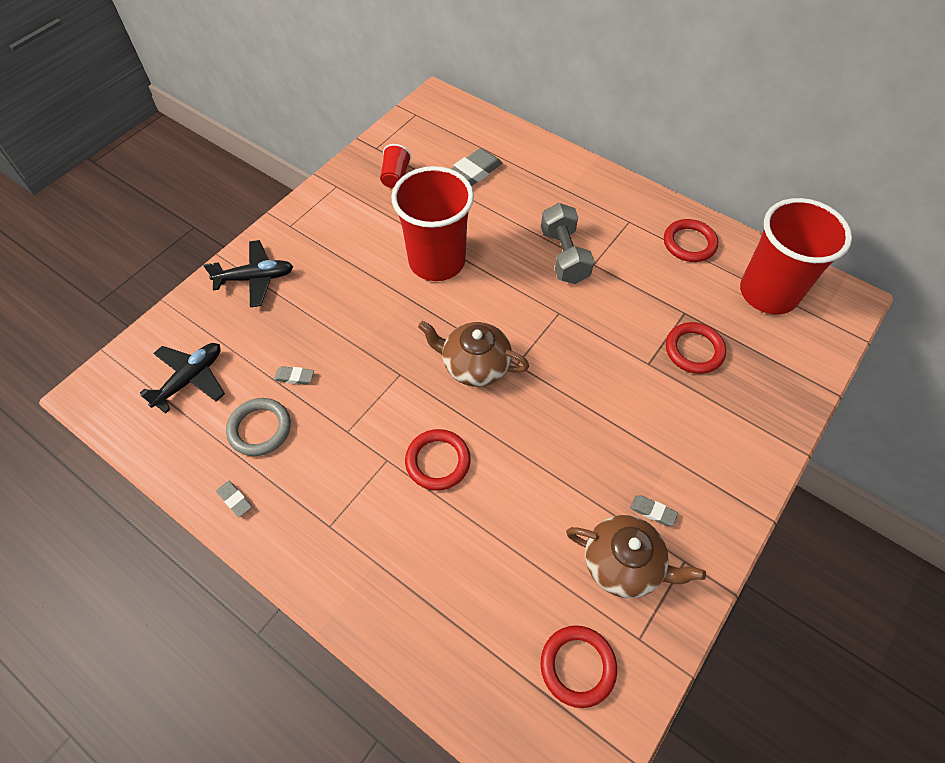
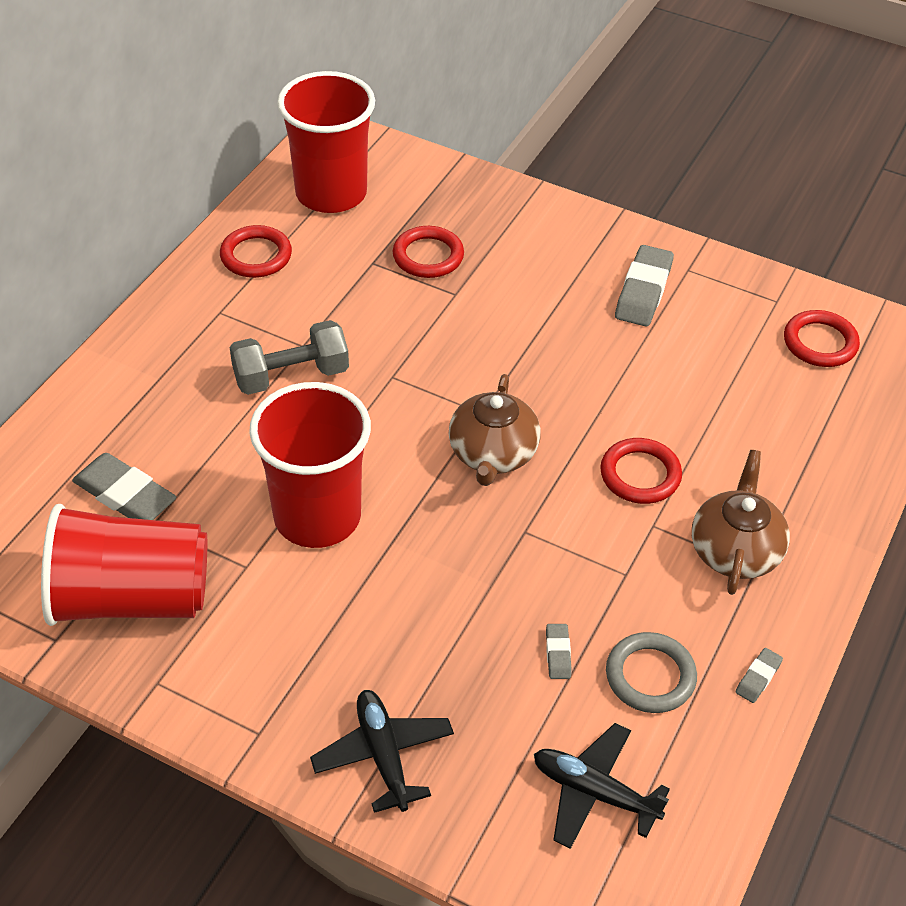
camera: 100 degrees left, 10 degrees down
(395, 176) = (131, 598): red cup -> red cup, size x2.34
(623, 564) = (707, 312): brown teapot -> brown teapot (735, 550)
(653, 511) = (643, 291): grey eraser -> grey eraser, size x2.05

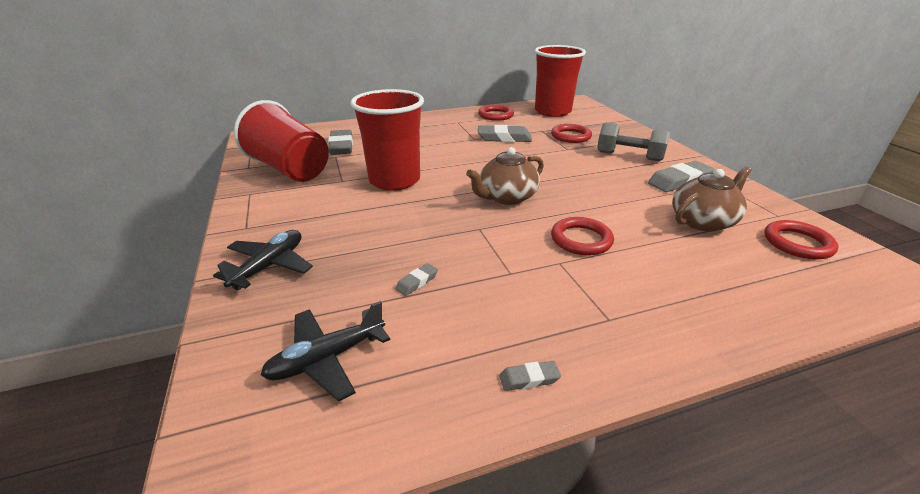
camera: 45 degrees right, 15 degrees down
(291, 376) = (456, 144): grey dumbbell -> grey dumbbell (629, 156)
(343, 317) = (504, 138): none -> grey eraser
(594, 792) = (327, 358): black plane -> black plane turned 105 degrees counterclockwise
(650, 676) = (453, 326): grey ring -> none
(735, 550) = (603, 302): brown teapot -> brown teapot (702, 221)

